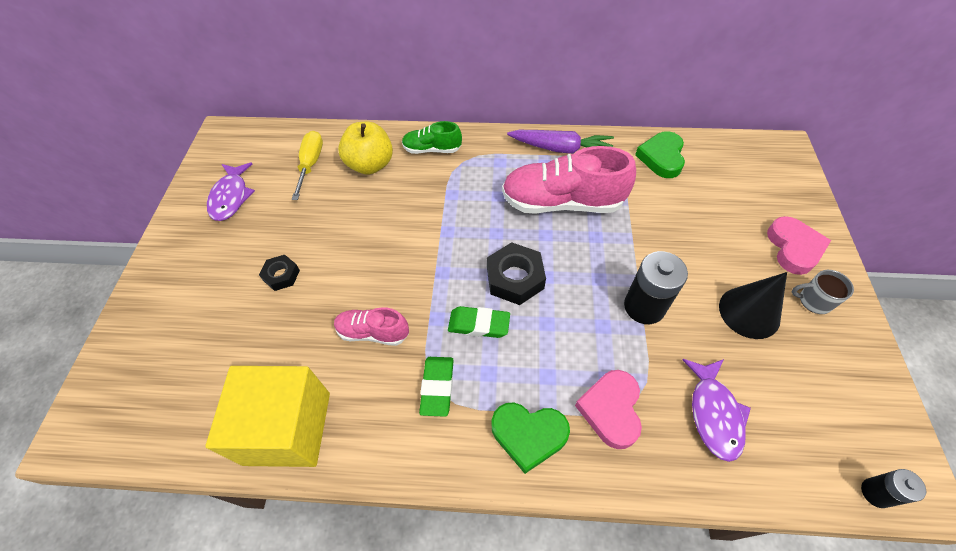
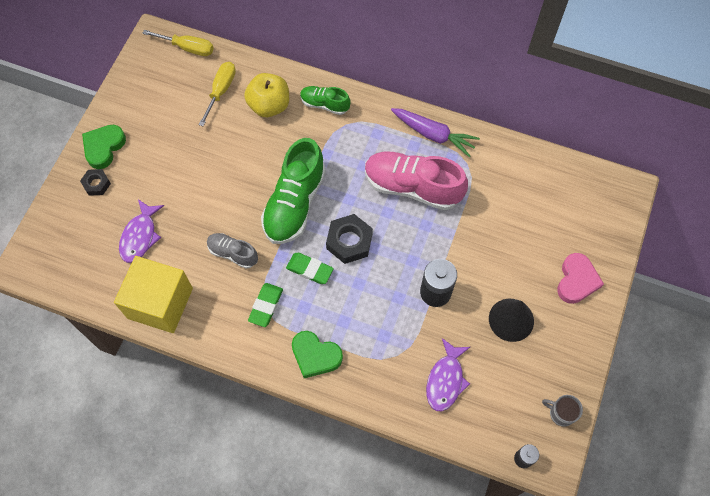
camera: 15 degrees right, 10 degrees up
(231, 197) = (152, 106): purple fish -> purple fish (140, 236)
(263, 134) = (188, 48): none -> yellow screwdriver
(281, 275) = (178, 188): black nut -> black nut (96, 184)
(373, 332) = (233, 253): pink shoe -> grey shoe
(433, 254) = (295, 203): none -> green shoe
(611, 410) = (377, 356): pink heart -> none
(661, 157) = (515, 168): green heart -> green heart (104, 147)
(813, 301) = (564, 326): grey mug -> grey mug (561, 413)

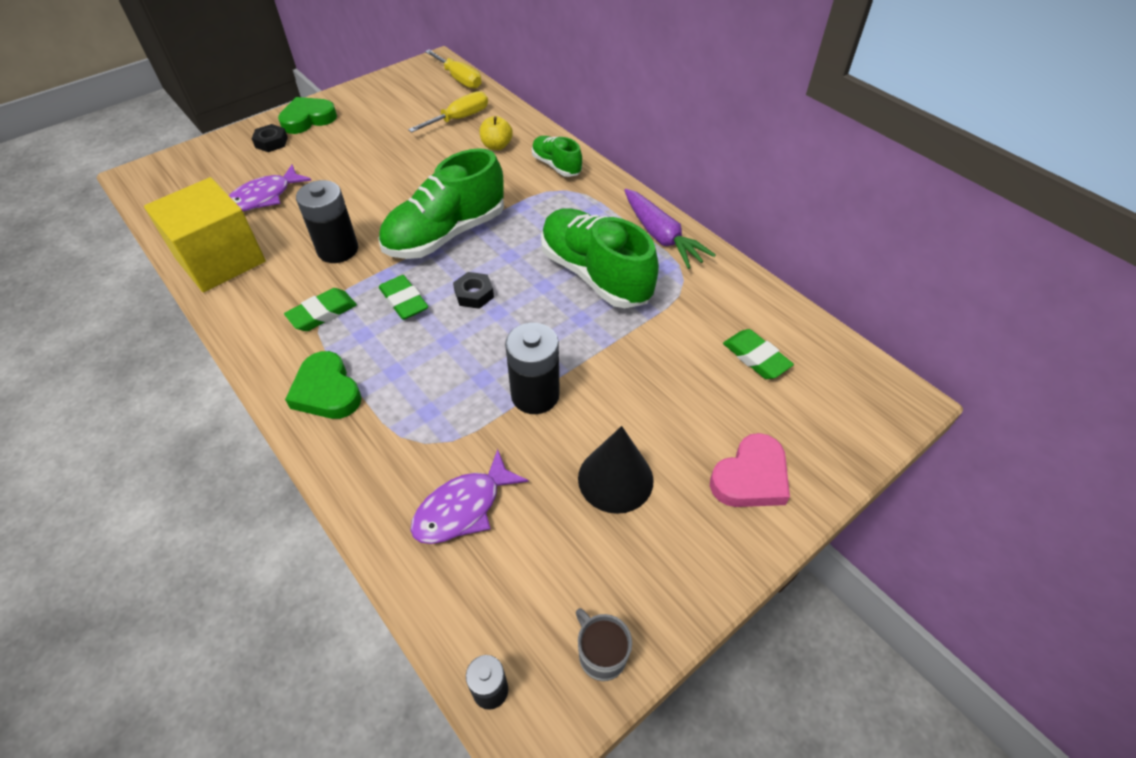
camera: 30 degrees right, 15 degrees down
(233, 253) = (338, 250): grey shoe -> black battery
(269, 105) = (496, 146): yellow apple -> yellow apple, size x0.60
(349, 241) = (474, 294): black nut -> black nut, size x0.60
(412, 187) = (595, 274): pink shoe -> green shoe
(539, 201) = (756, 357): none -> green eraser

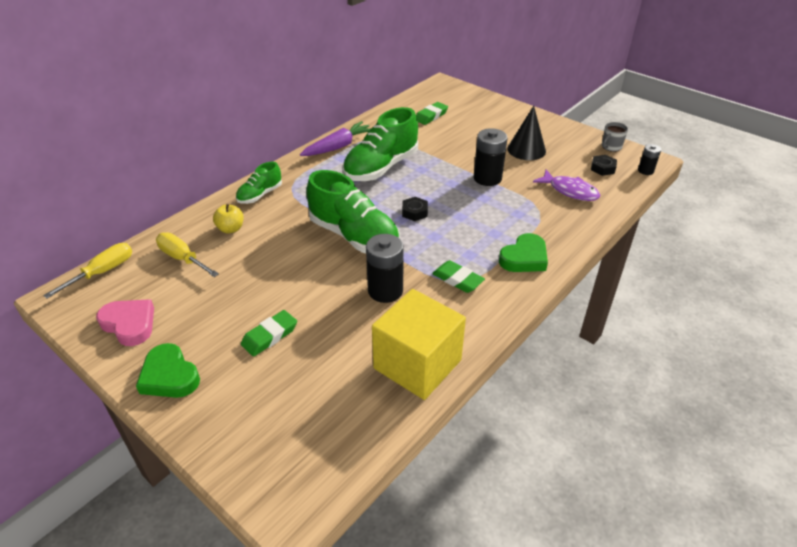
camera: 100 degrees left, 10 degrees down
(264, 197) = (319, 365): purple fish -> none
(271, 142) = (217, 394): black nut -> black nut (603, 168)
(404, 301) = (431, 242): green eraser -> green eraser (270, 336)
(750, 477) = (505, 117): pink heart -> pink heart (129, 324)

